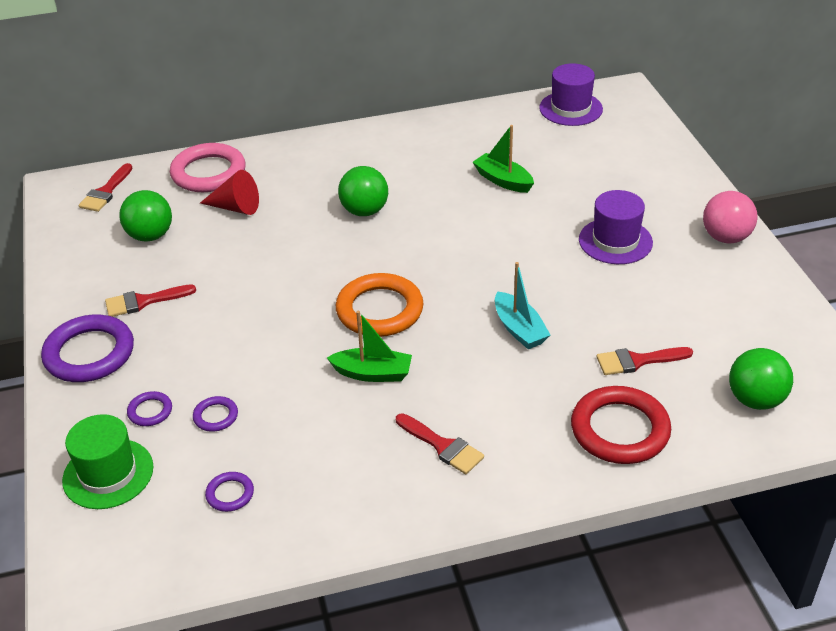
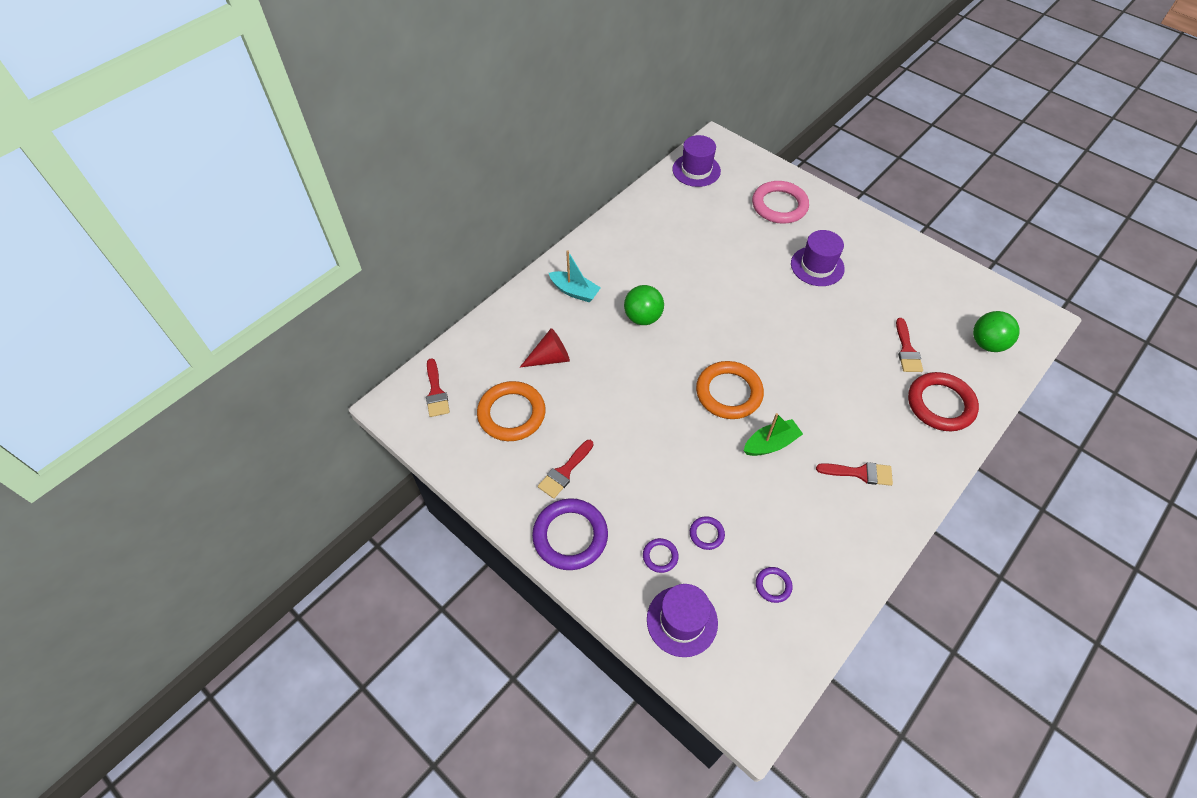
camera: 35 degrees left, 15 degrees up
(108, 474) = (682, 621): green hat -> purple hat
(150, 236) = (511, 414): green ball -> orange ring
(208, 173) = (499, 337): pink ring -> pink ring (779, 205)
(503, 180) = (708, 249): green boat -> none
(519, 329) = (823, 362): turquoise boat -> turquoise boat (574, 291)
(637, 361) = (907, 350): red brush -> red brush turned 45 degrees counterclockwise
(726, 237) = (874, 233): pink ball -> none

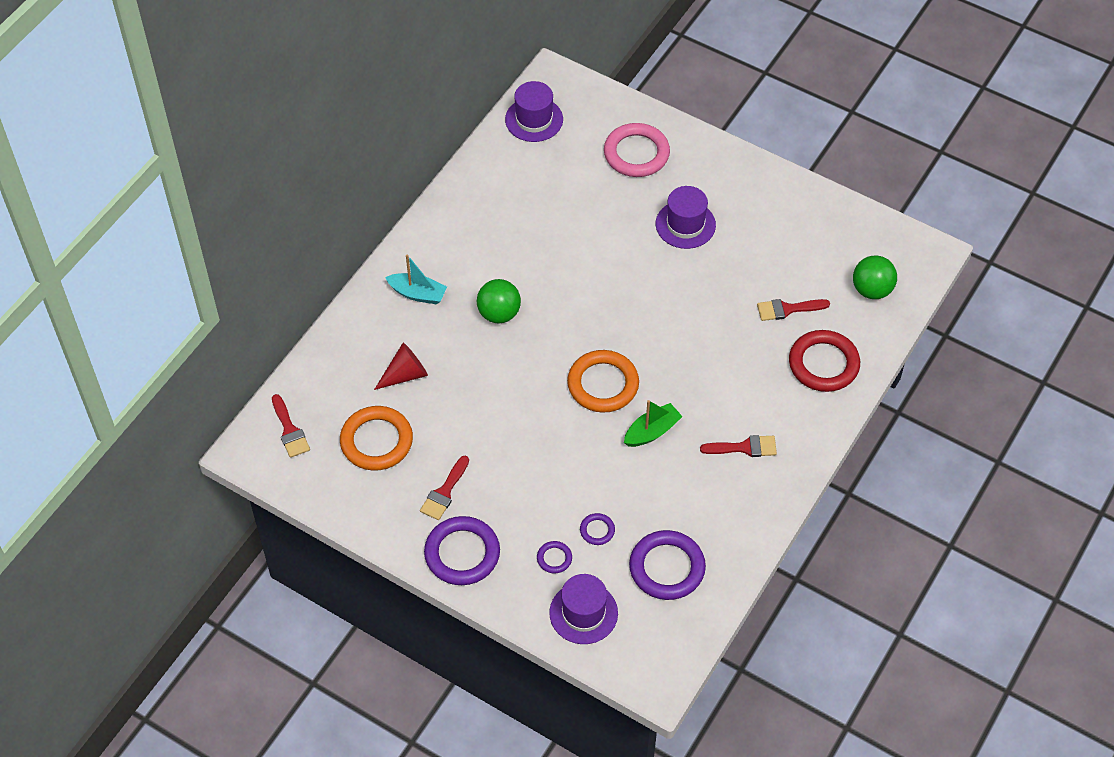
camera: 10 degrees left, 0 degrees up
(773, 585) = (667, 568): purple ring -> purple ring, size x2.13
(907, 350) = (787, 309): red brush -> red brush turned 90 degrees clockwise

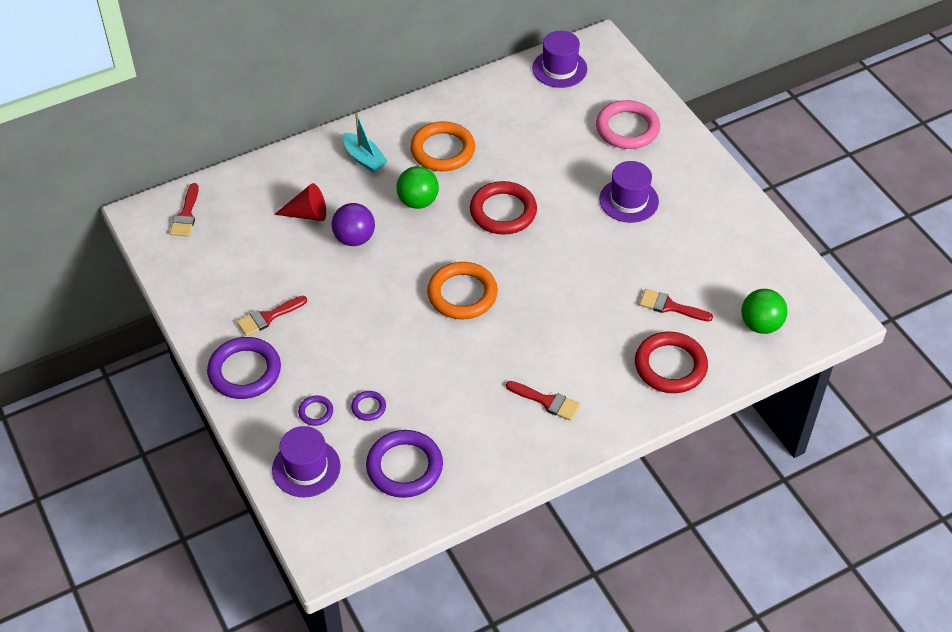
camera: 30 degrees right, 5 degrees down
(376, 441) = (245, 253): orange ring -> orange ring (442, 150)
(467, 377) = (354, 238): none -> purple ball
(583, 287) = (503, 211): none -> red ring
(652, 431) = (475, 350): green boat -> none

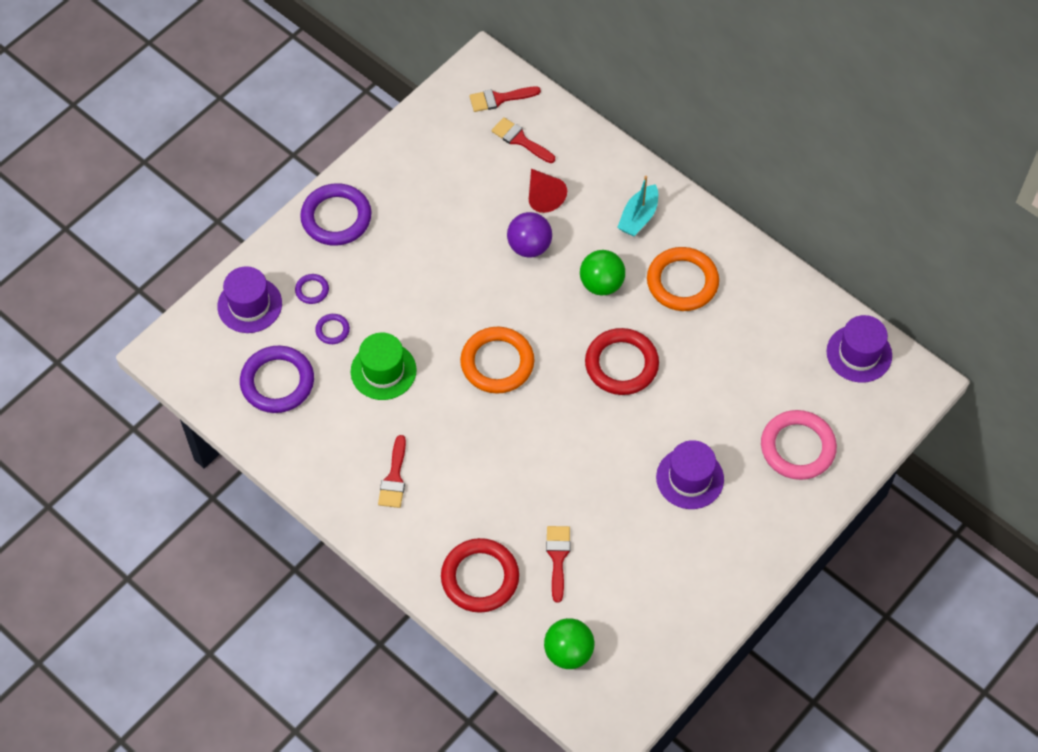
camera: 70 degrees right, 10 degrees up
(268, 317) = (404, 212): red brush -> red brush (520, 140)
(431, 379) = (383, 371): none -> green hat

